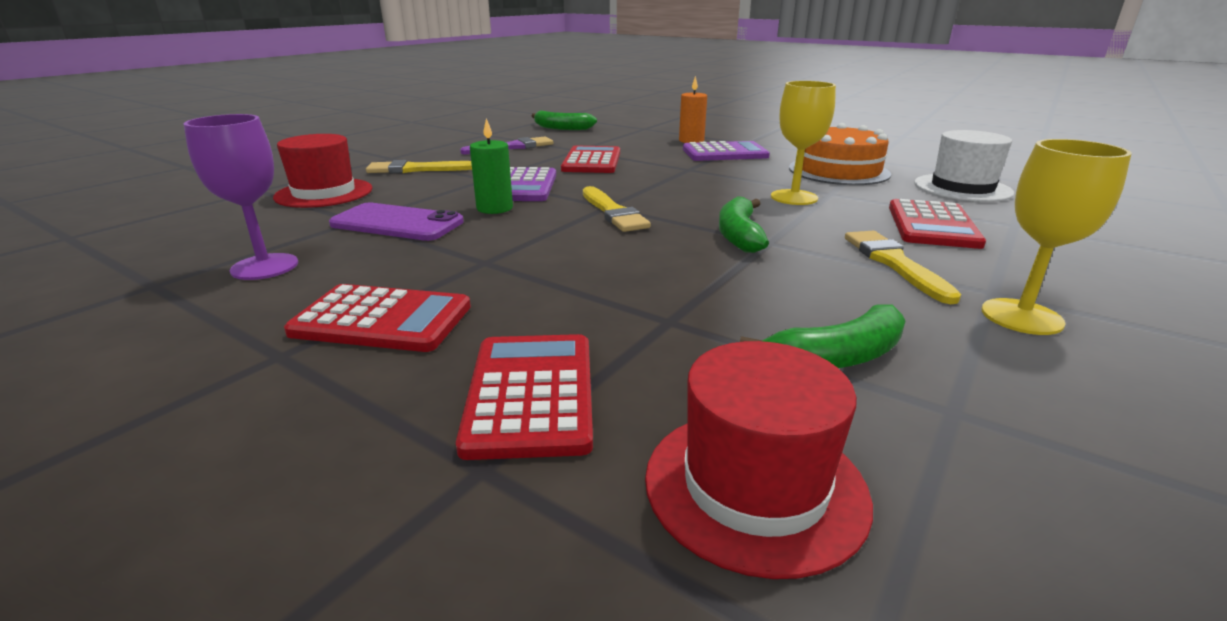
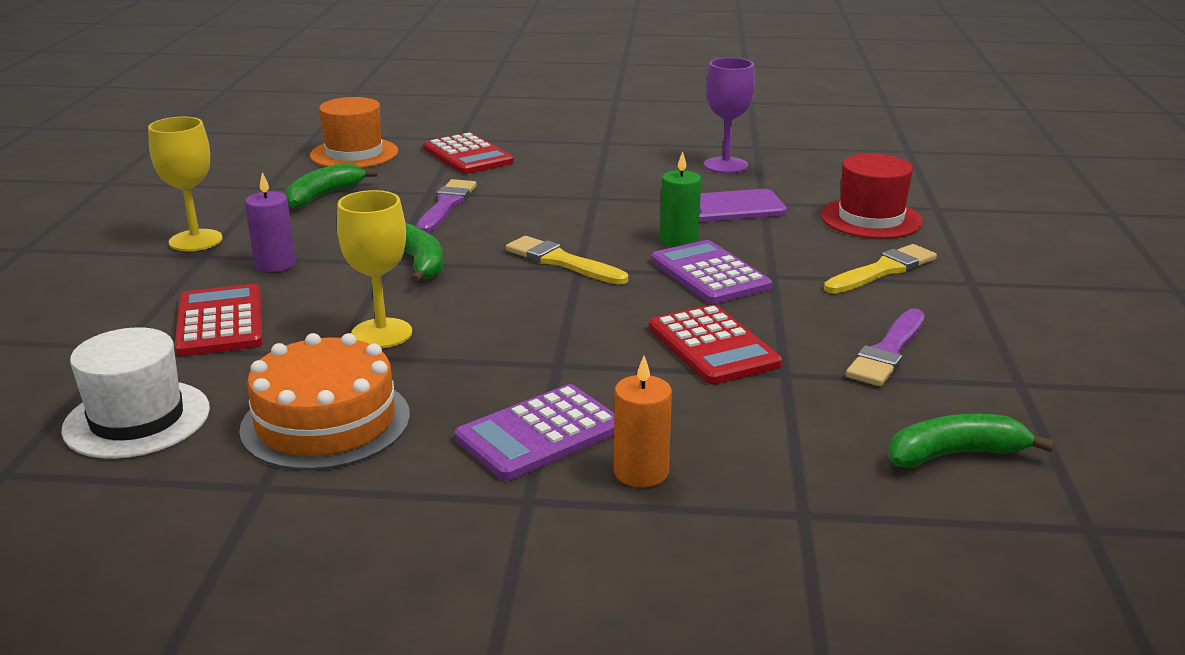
camera: 150 degrees right, 0 degrees up
(382, 320) = (589, 161): red calculator -> none
(662, 292) = (446, 205): none -> purple brush
(755, 486) = (354, 154): red hat -> orange hat
(894, 263) = (275, 264): yellow brush -> purple candle

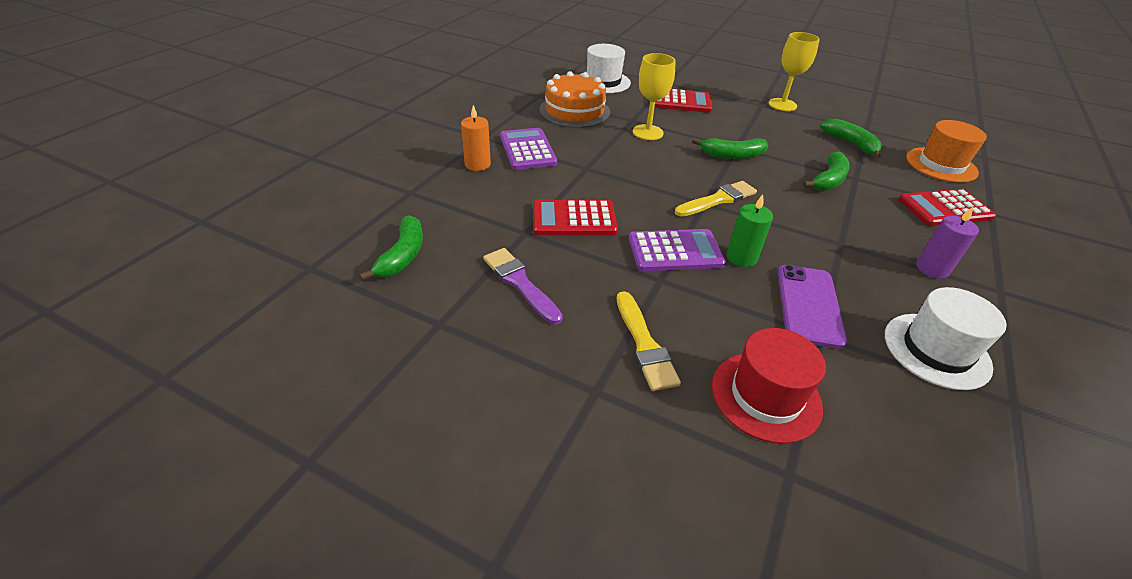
camera: 110 degrees right, 15 degrees up
(275, 264) = (744, 119): purple candle -> purple candle (932, 269)
(446, 205) = (829, 180): purple brush -> green banana
(725, 165) = (936, 350): purple goblet -> white hat

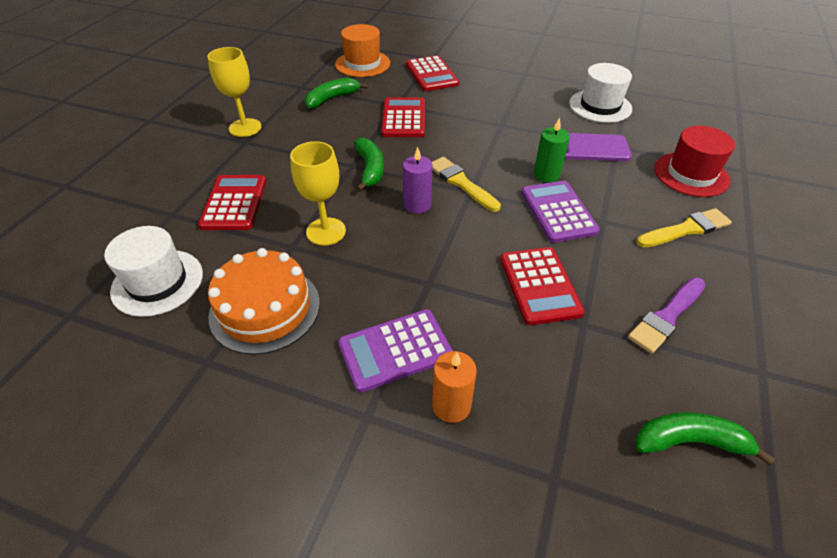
camera: 95 degrees left, 5 degrees up
(829, 180) = (404, 118): green banana -> red calculator
(932, 269) = (514, 93): purple candle -> purple candle (417, 205)

